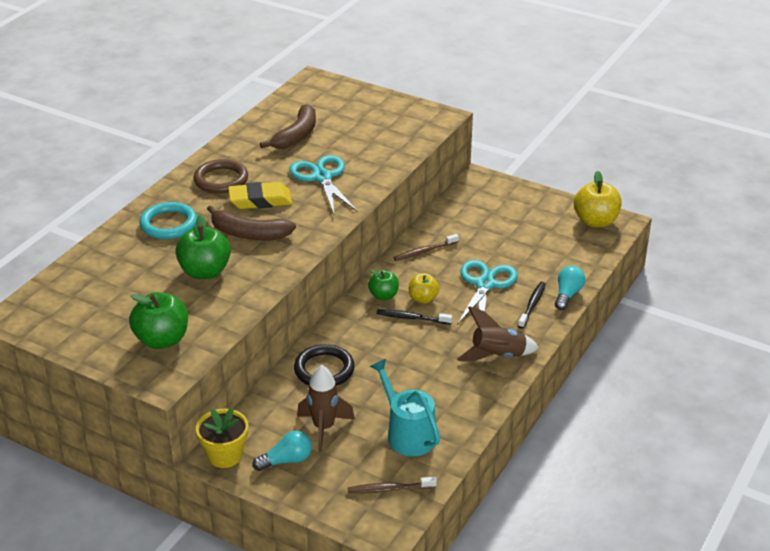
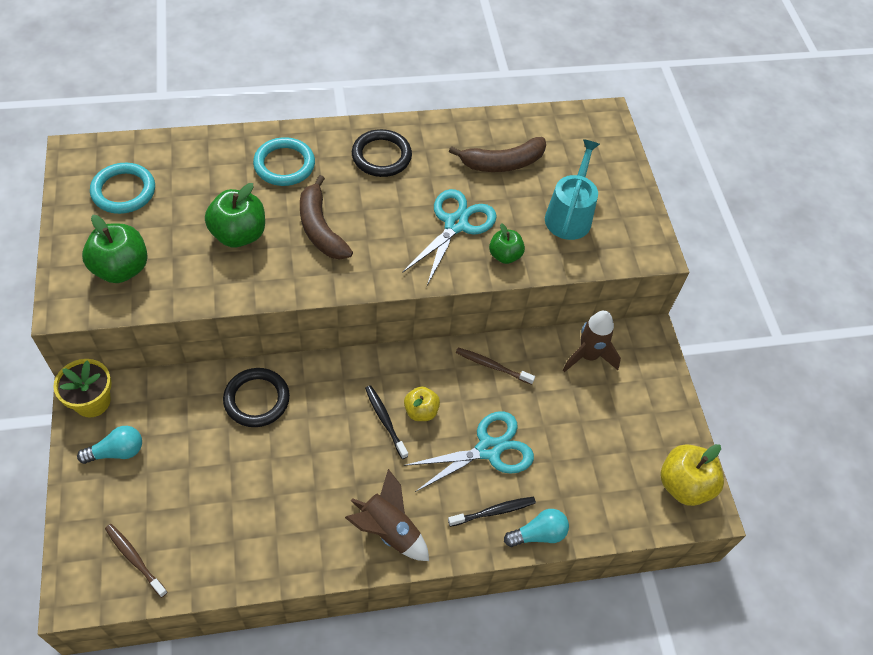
camera: 45 degrees right, 20 degrees up
(86, 309) = (123, 191): none -> turquoise ring
(221, 180) = (381, 156): brown ring -> black ring
(260, 200) = (377, 203): yellow eraser -> none
(286, 460) = (117, 452): turquoise light bulb -> turquoise light bulb turned 45 degrees counterclockwise
(324, 428) = (179, 452): brown rocket -> brown rocket (588, 356)
(383, 295) = (397, 376): green apple -> green apple (505, 255)
(407, 434) = (219, 525): turquoise watering can -> turquoise watering can (569, 215)

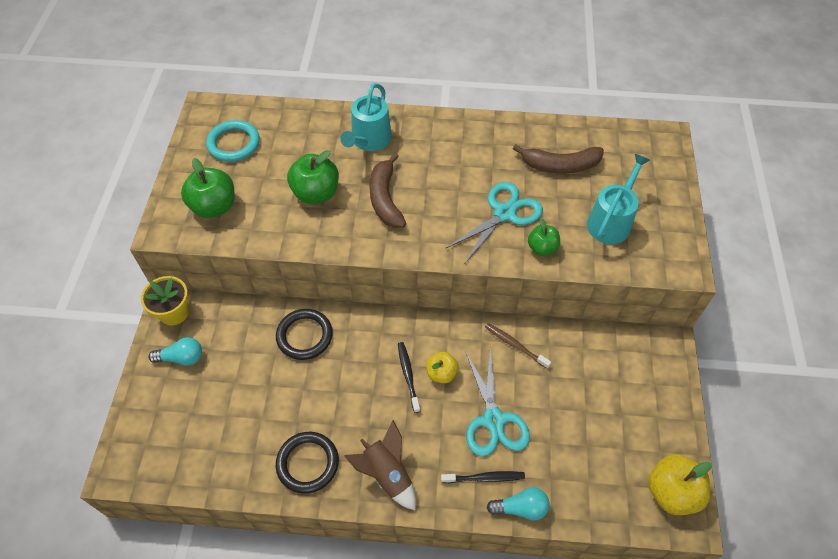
camera: 20 degrees right, 0 degrees up
(134, 559) = (171, 451): brown toothbrush -> none
(284, 165) = (369, 140): turquoise ring -> turquoise watering can
(381, 156) = (454, 144): black ring -> black ring (307, 463)
(488, 449) = (493, 420): turquoise scissors -> turquoise scissors turned 90 degrees clockwise
(588, 356) = (606, 352): brown rocket -> none

